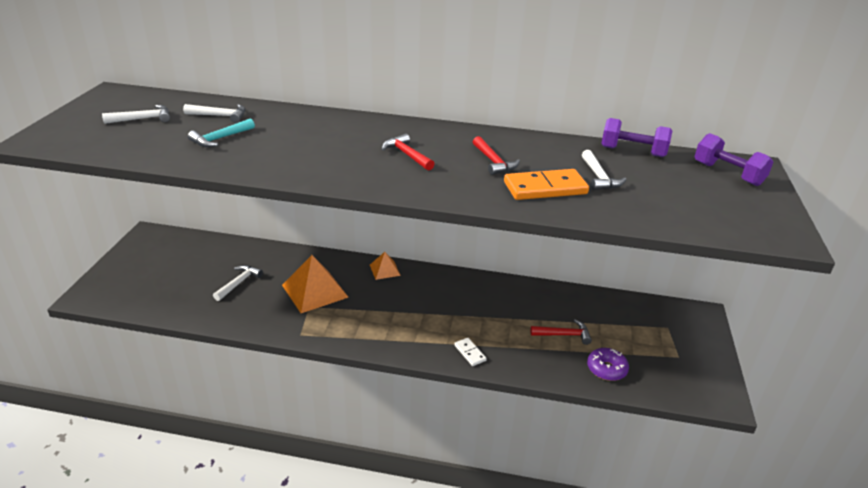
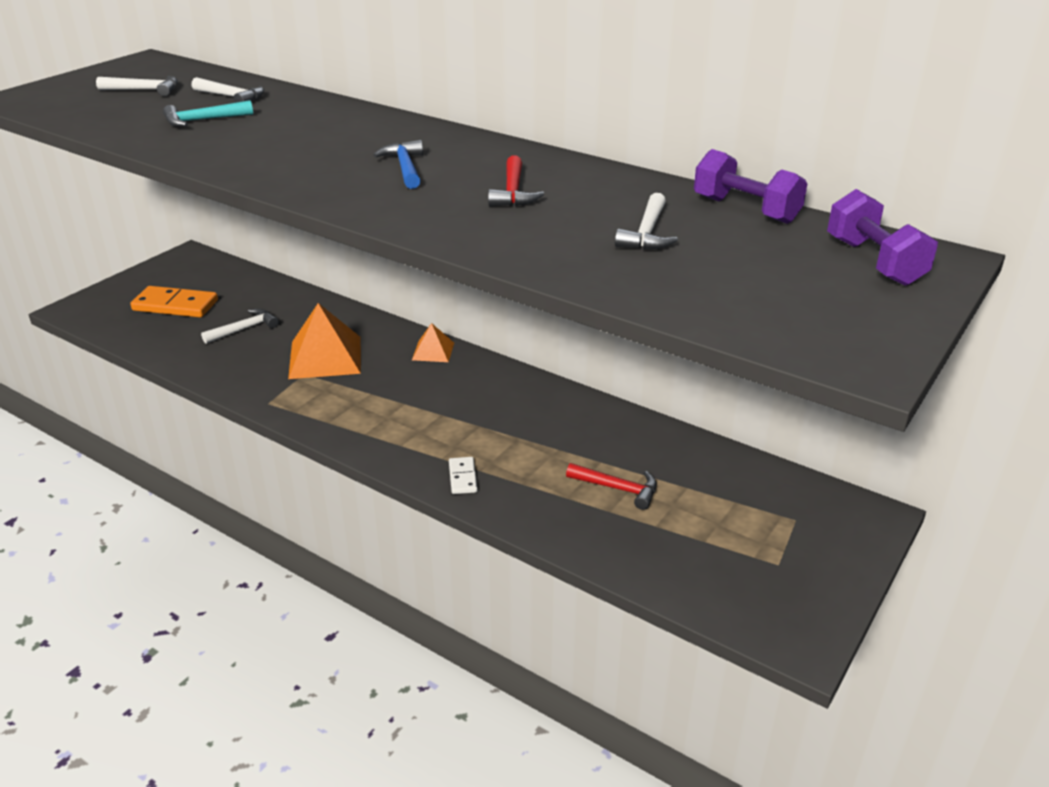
camera: 25 degrees right, 0 degrees up
(407, 155) = (405, 167): red hammer -> blue hammer
(545, 188) = (547, 233): orange domino -> orange domino (175, 305)
(606, 369) = (644, 549): purple donut -> none

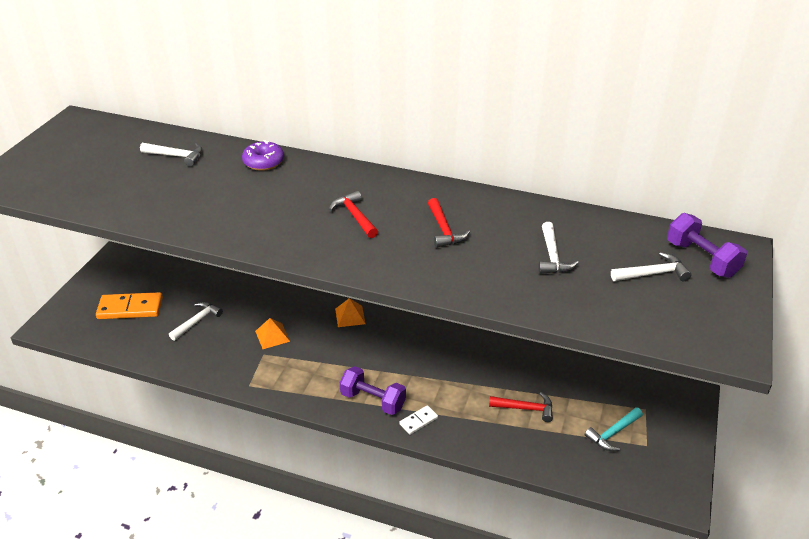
camera: 15 degrees left, 5 degrees up
(145, 90) = (100, 157): white hammer -> white hammer (653, 274)
(203, 120) = (170, 186): turquoise hammer -> turquoise hammer (613, 433)
(325, 357) = (272, 336): orange pyramid -> orange pyramid, size x0.53
(330, 111) = (263, 162): none -> purple donut
(405, 167) = (355, 216): blue hammer -> red hammer
(462, 477) = (418, 421): white domino -> white domino turned 75 degrees clockwise
(745, 210) = (603, 223): purple dumbbell -> purple dumbbell (373, 400)

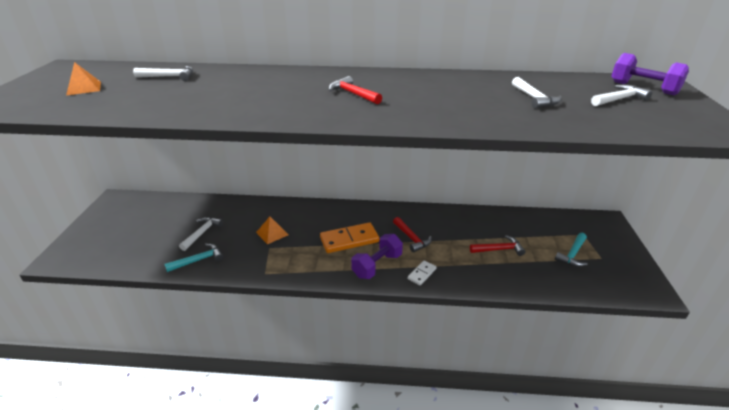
camera: 15 degrees left, 5 degrees down
(130, 308) = (137, 233): orange domino -> orange domino (349, 240)
(185, 355) = (199, 260): none -> turquoise hammer
(263, 162) = (252, 73): purple donut -> none
(350, 316) = (331, 210): orange pyramid -> orange pyramid (84, 88)
(373, 400) = (377, 265): purple dumbbell -> purple dumbbell turned 60 degrees counterclockwise
(444, 230) = (434, 94): red hammer -> red hammer (411, 238)

